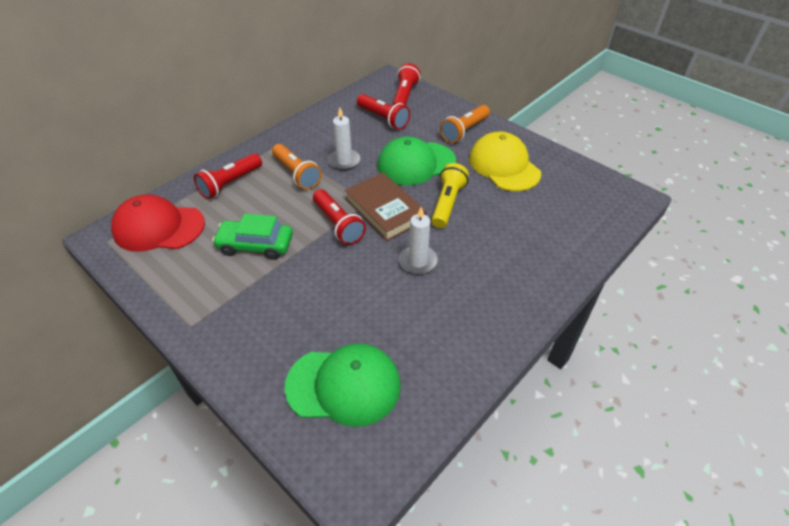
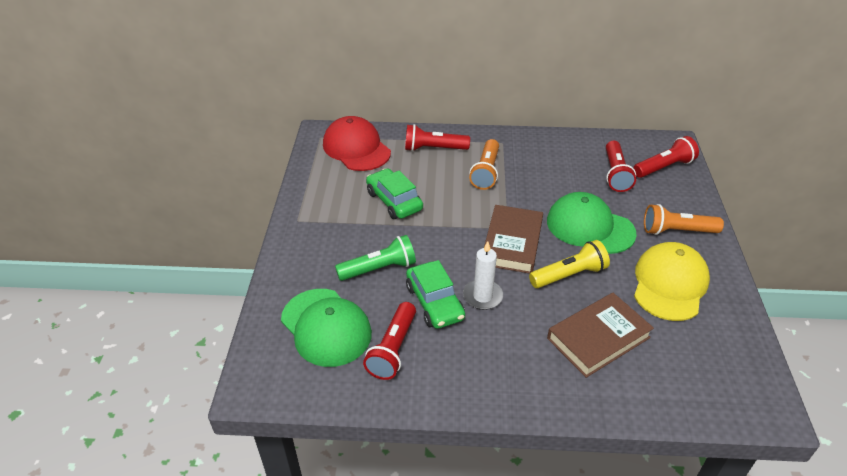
camera: 50 degrees right, 5 degrees down
(319, 305) = (379, 269): none -> green flashlight
(338, 224) = (464, 227): red flashlight -> red flashlight (393, 349)
(344, 161) = (534, 186): white candle -> none
(394, 293) = (434, 302): none -> green car
(515, 229) = (598, 338): none -> brown book

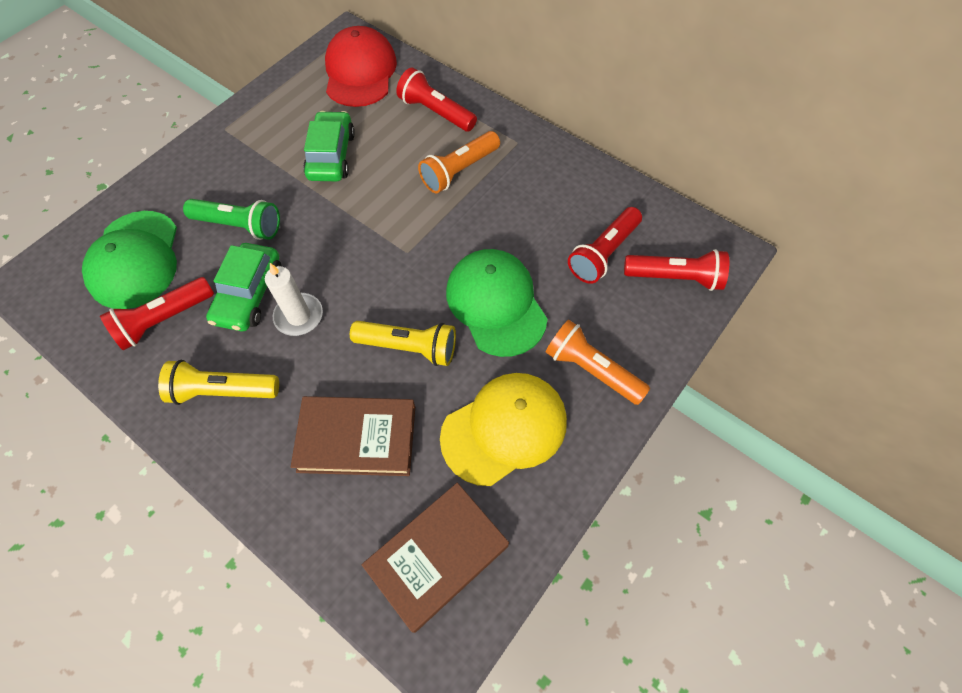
camera: 35 degrees right, 20 degrees up
(485, 364) = (223, 391): none -> yellow flashlight
(512, 243) = (393, 273): brown book -> brown book (437, 556)

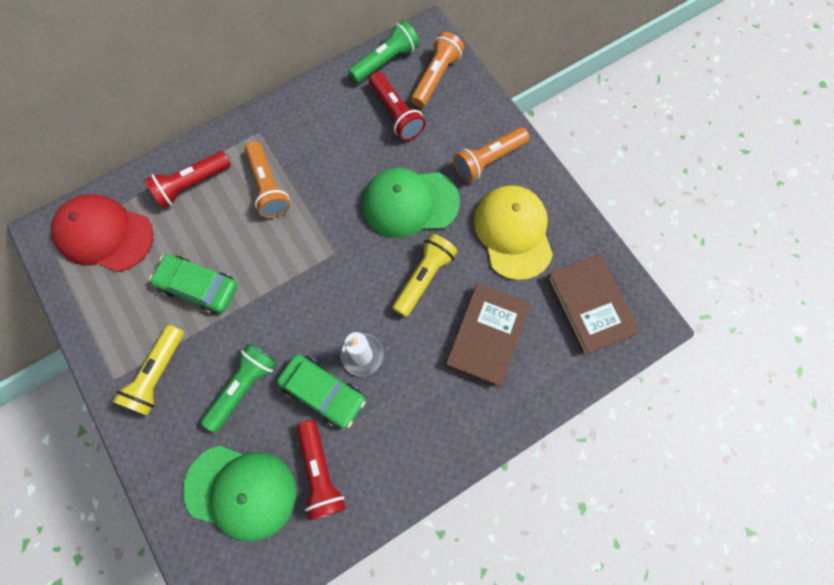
camera: 70 degrees left, 10 degrees up
(223, 391) = (409, 431): yellow flashlight -> yellow flashlight (158, 374)
(666, 221) = (385, 61): none -> green flashlight
(675, 278) = (436, 77): red flashlight -> orange flashlight

